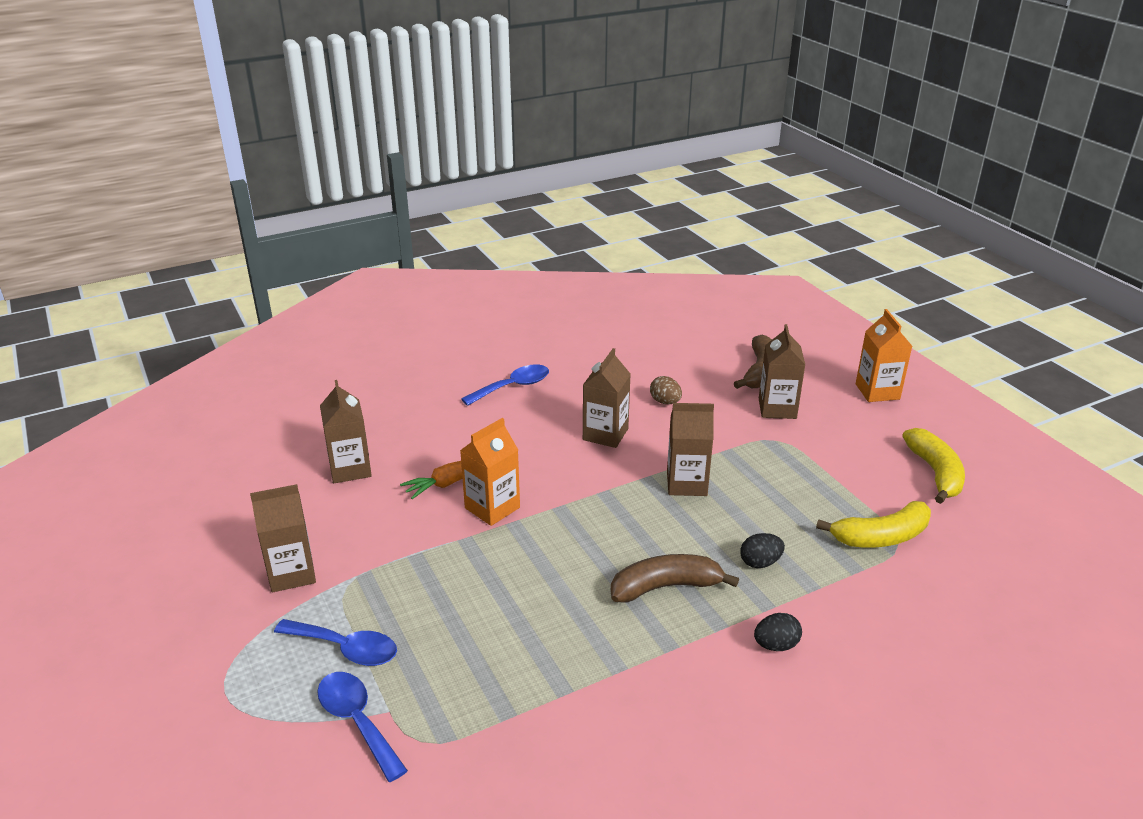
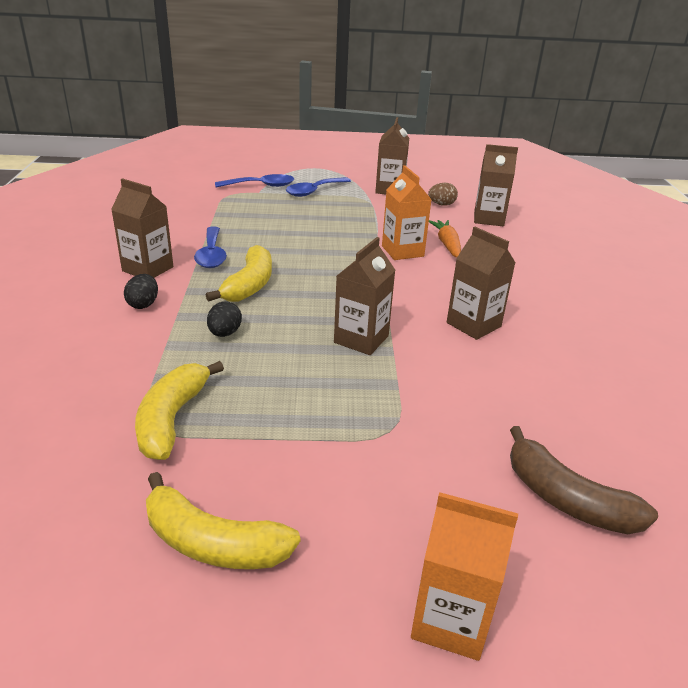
camera: 115 degrees right, 0 degrees up
(513, 387) = (588, 303): blue spoon -> blue spoon (211, 255)
(665, 402) = (519, 381): brown egg -> brown egg (441, 204)
(665, 587) = (249, 285): brown banana -> yellow banana
(777, 408) = (459, 466): brown carton -> brown carton (148, 269)

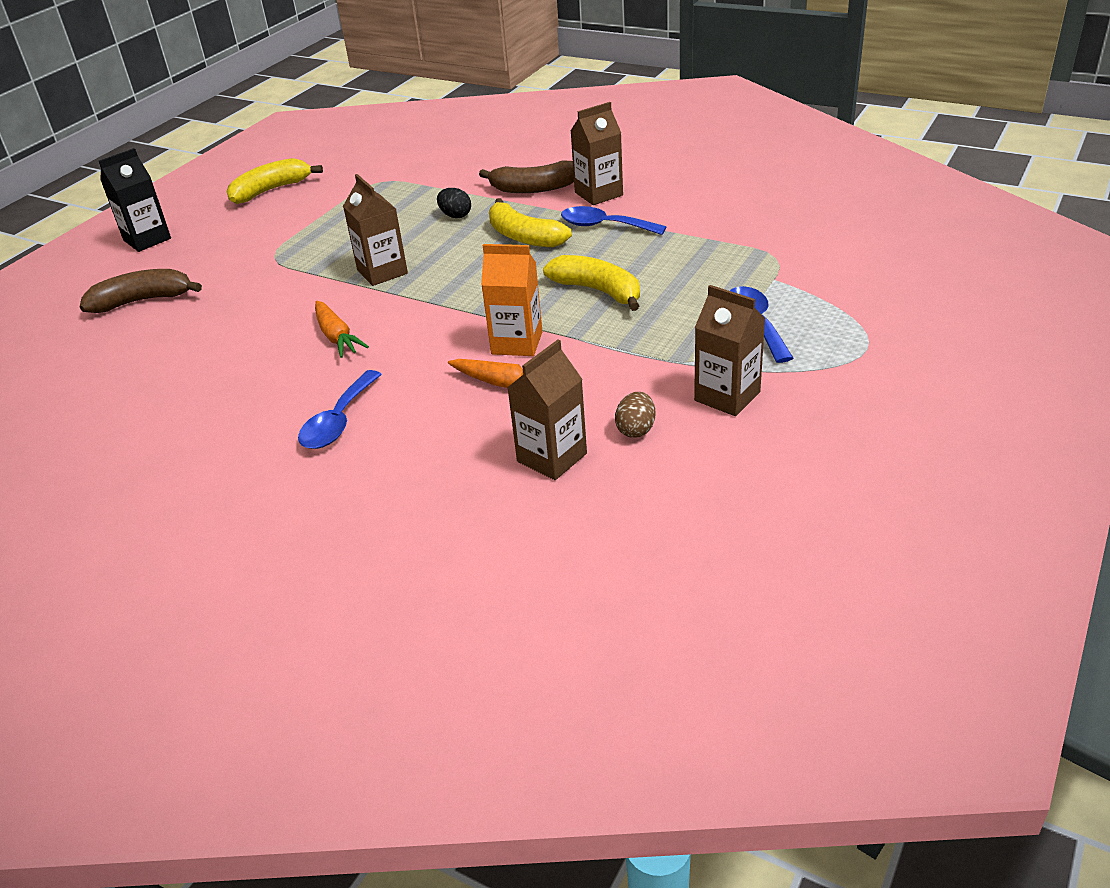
camera: 125 degrees right, 5 degrees up
(143, 304) = (534, 188): black egg -> brown banana
(172, 419) = (377, 188): yellow banana -> yellow banana (598, 291)
(261, 186) = (799, 285): blue spoon -> blue spoon (338, 421)
(450, 620) = (147, 239): orange carton -> black carton
(473, 325) = (337, 337): brown carton -> orange carrot

